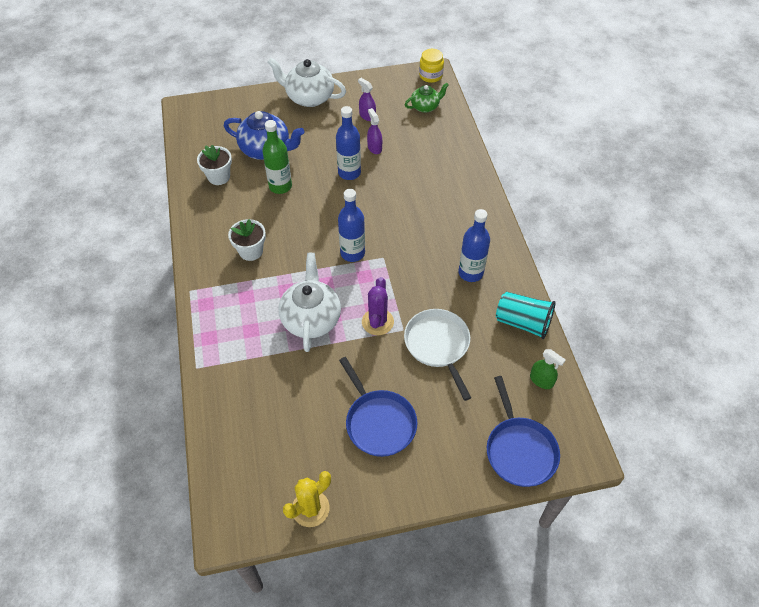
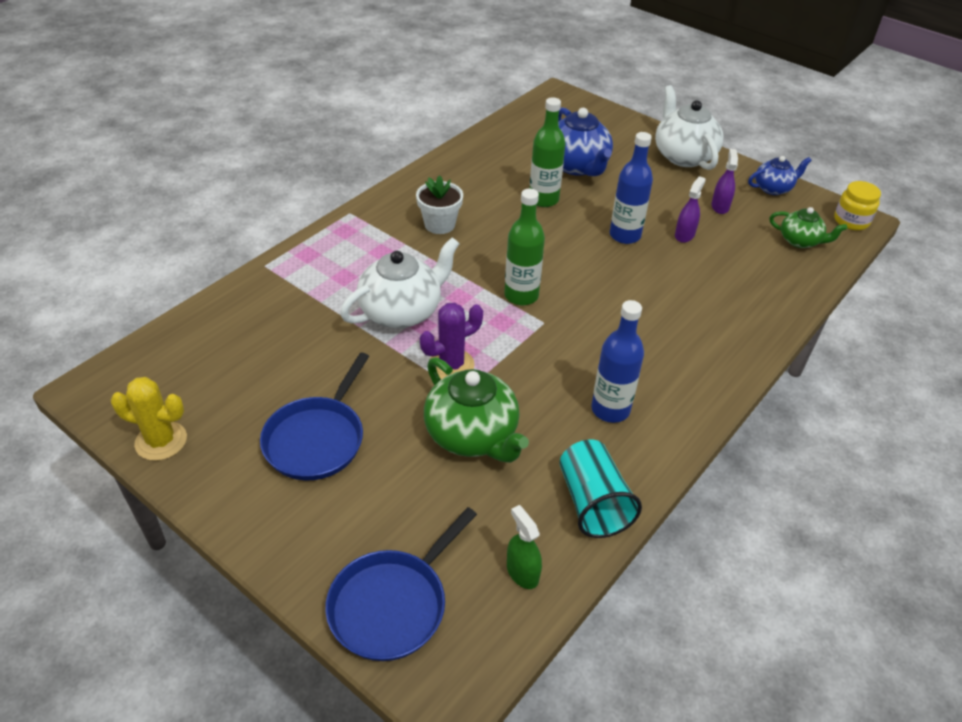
camera: 50 degrees right, 10 degrees down
(219, 177) = (504, 157): white flower pot -> none
(352, 253) = (521, 295): blue bottle -> green bottle
(375, 83) = (773, 188): none -> blue teapot
(438, 345) = (473, 435): white pan -> green teapot
(541, 380) = (522, 572): green spray bottle -> green spray bottle turned 150 degrees clockwise

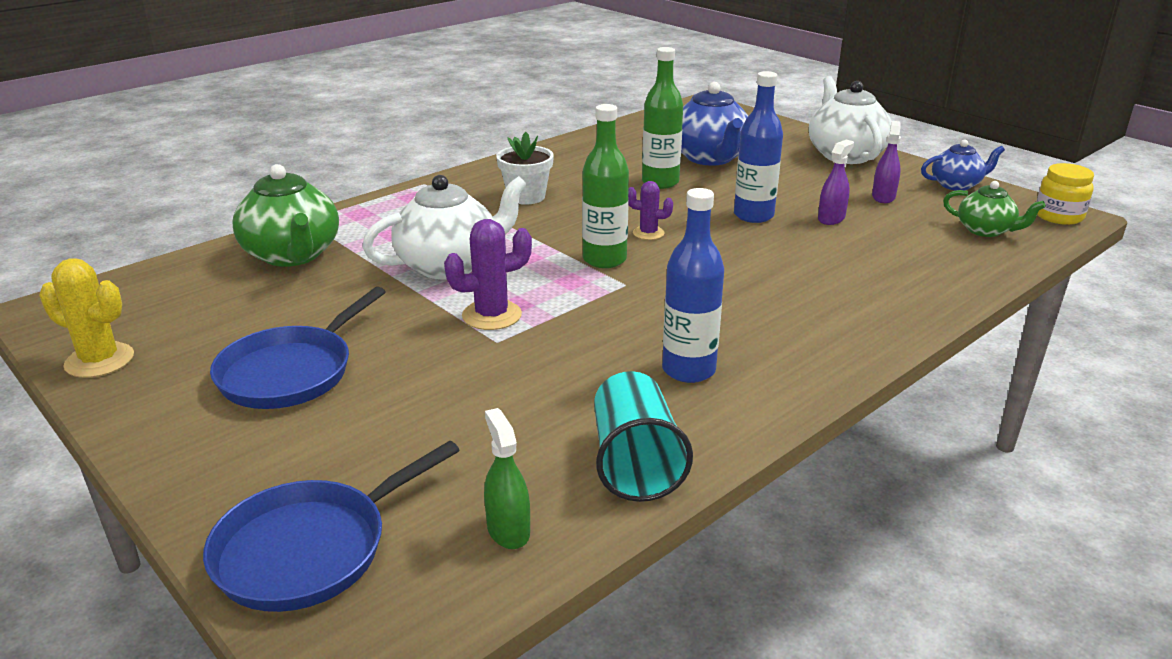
camera: 10 degrees right, 15 degrees down
(473, 435) = (493, 382): green teapot -> green teapot (293, 255)
(548, 262) = (648, 233): none -> purple cactus

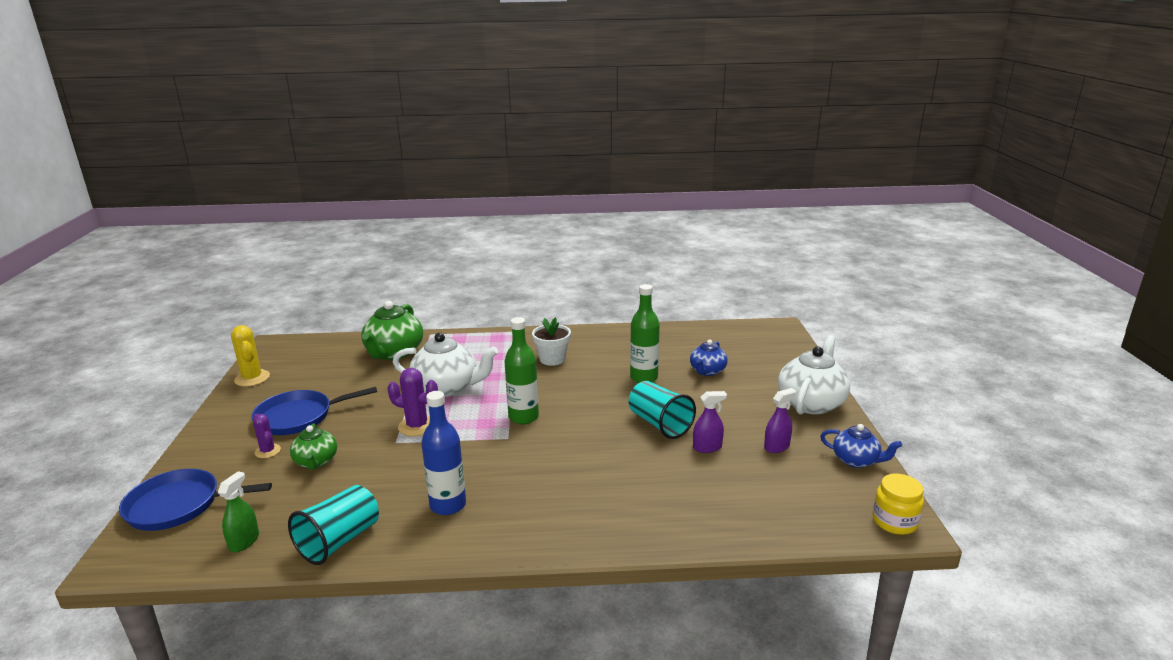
camera: 40 degrees right, 5 degrees down
(648, 233) = (576, 410): purple cactus -> purple cactus (268, 451)
(710, 158) = (707, 371): blue teapot -> blue teapot, size x0.58
(753, 215) = (659, 424): blue bottle -> turquoise cup
(986, 230) = (806, 506): green teapot -> green teapot (316, 462)

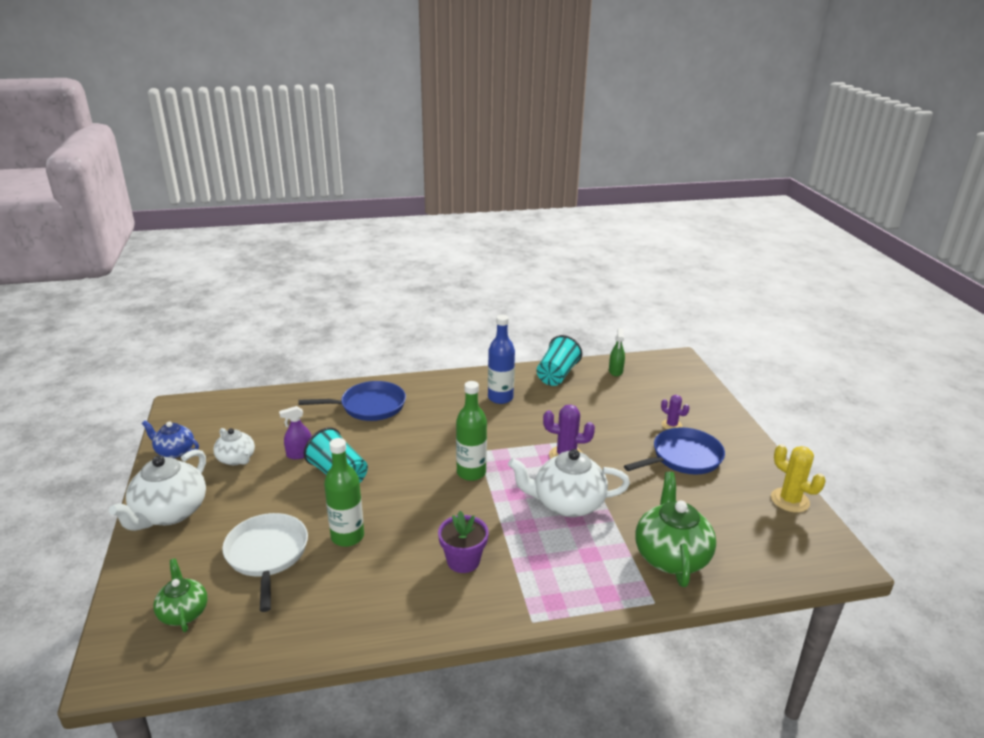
camera: 170 degrees right, 5 degrees up
(178, 505) = (685, 386): blue pan -> blue pan (369, 406)
(316, 462) = (623, 420): green teapot -> green teapot (183, 612)
(552, 359) = (463, 561): white flower pot -> purple flower pot
(707, 371) = (267, 554): blue teapot -> white pan
(776, 447) = (236, 459): purple spray bottle -> white teapot
(894, 522) = (184, 408): yellow jar -> none

